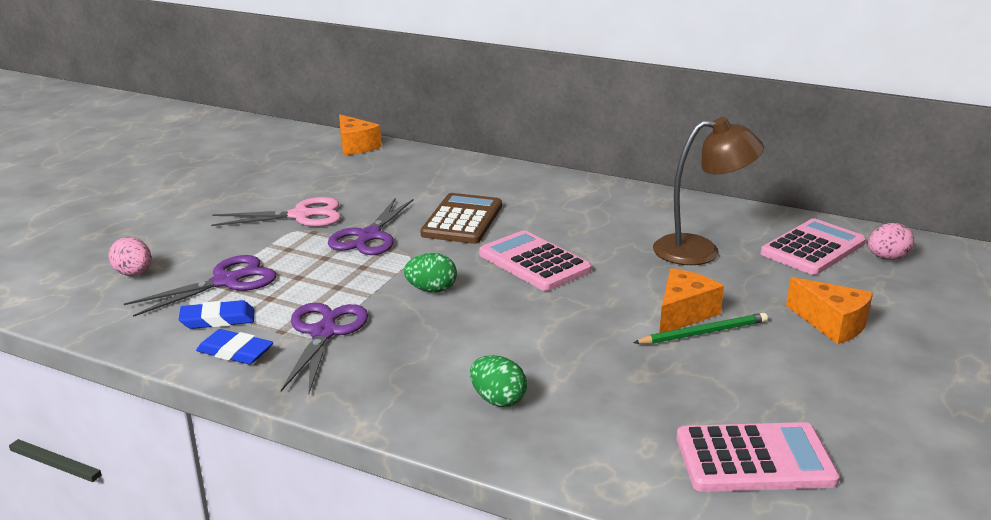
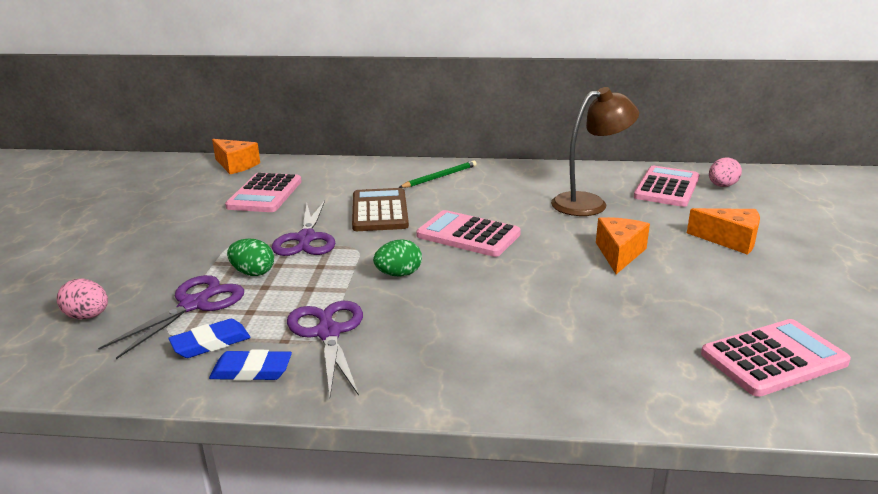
camera: 20 degrees left, 0 degrees up
(301, 216) = (227, 231): pink scissors -> none
(362, 182) = (265, 194): none -> pink calculator
(498, 400) = (533, 358): green egg -> green egg (253, 273)
(703, 333) = (647, 265): green pencil -> green pencil (440, 177)

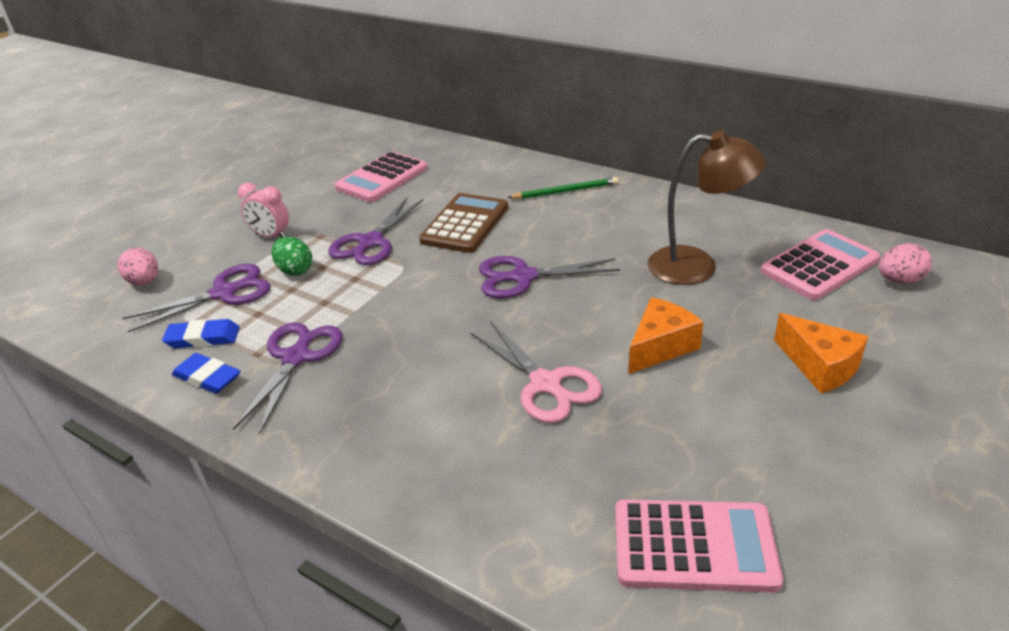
camera: 30 degrees right, 10 degrees up
(197, 253) = (271, 236): none -> pink clock
(236, 165) = (387, 136): orange cheese -> none
(399, 274) = (413, 308): green egg -> none
(468, 235) = (522, 277): pink calculator -> purple scissors
(565, 296) = (546, 384): none -> pink scissors

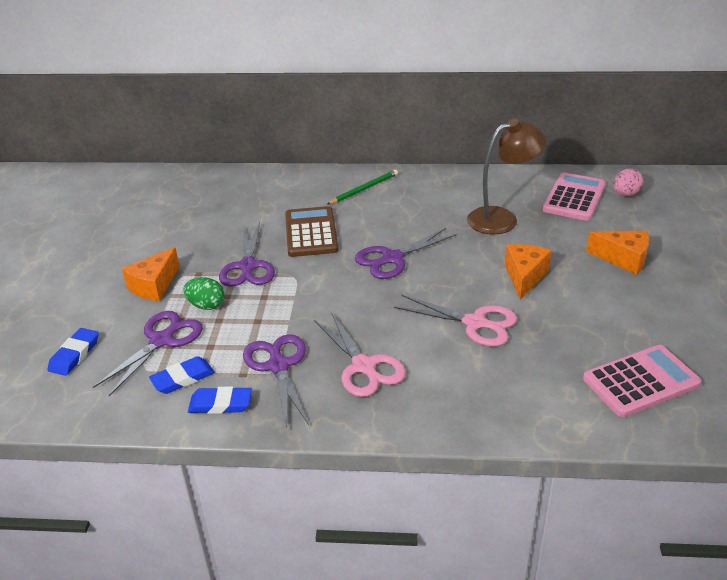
camera: 30 degrees left, 0 degrees up
(145, 282) = (74, 355): pink egg -> blue eraser
(271, 236) = (154, 285): pink clock -> orange cheese
(376, 391) = (364, 367): none -> pink scissors
(382, 178) = (203, 214): pink calculator -> none

